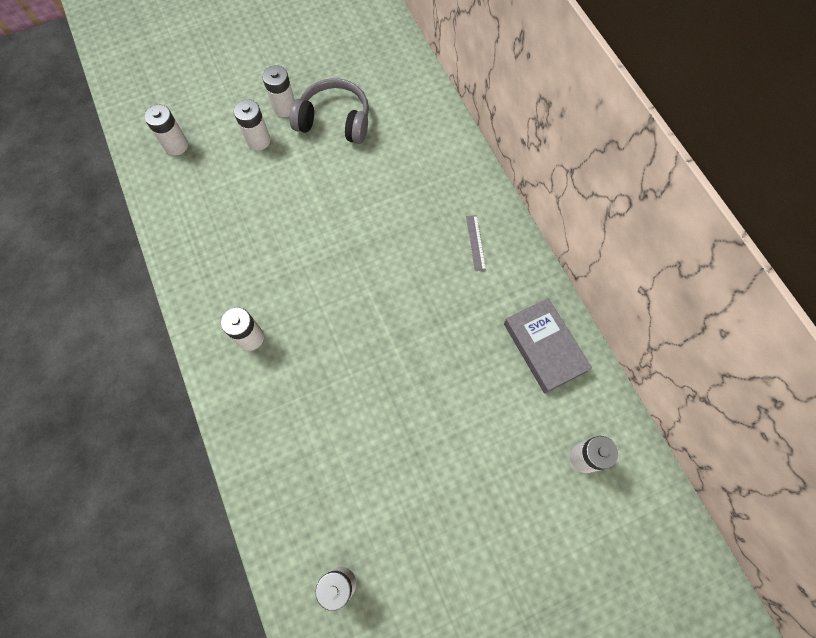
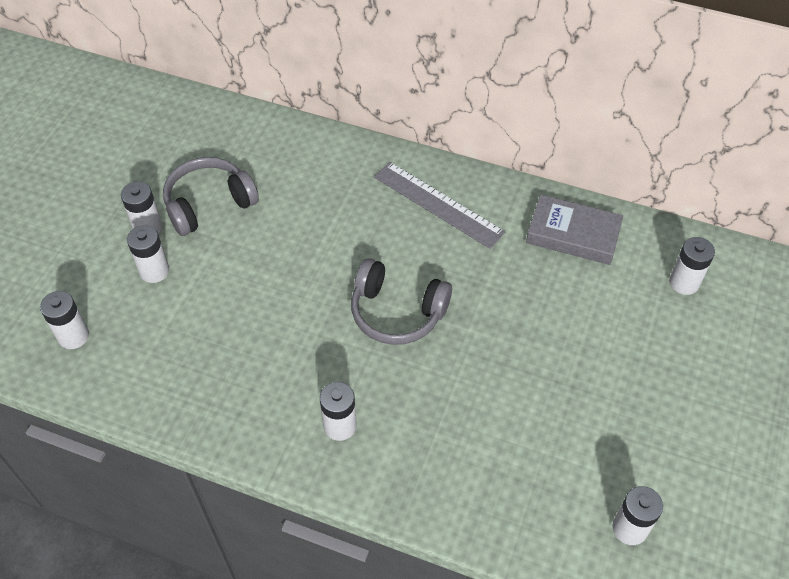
camera: 45 degrees left, 15 degrees down
(364, 295) = (397, 312): none -> grey headphones
(475, 242) = (438, 204): grey ruler -> grey ruler, size x2.16

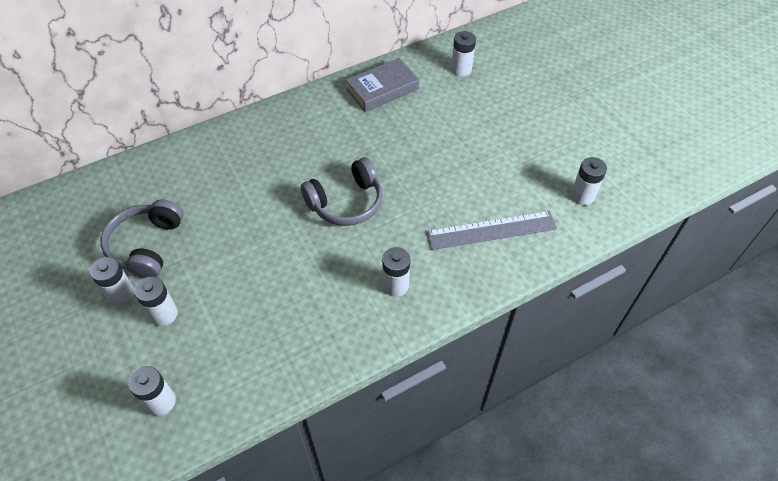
camera: 50 degrees left, 0 degrees up
(438, 204) = (292, 131): grey ruler -> grey ruler (491, 230)

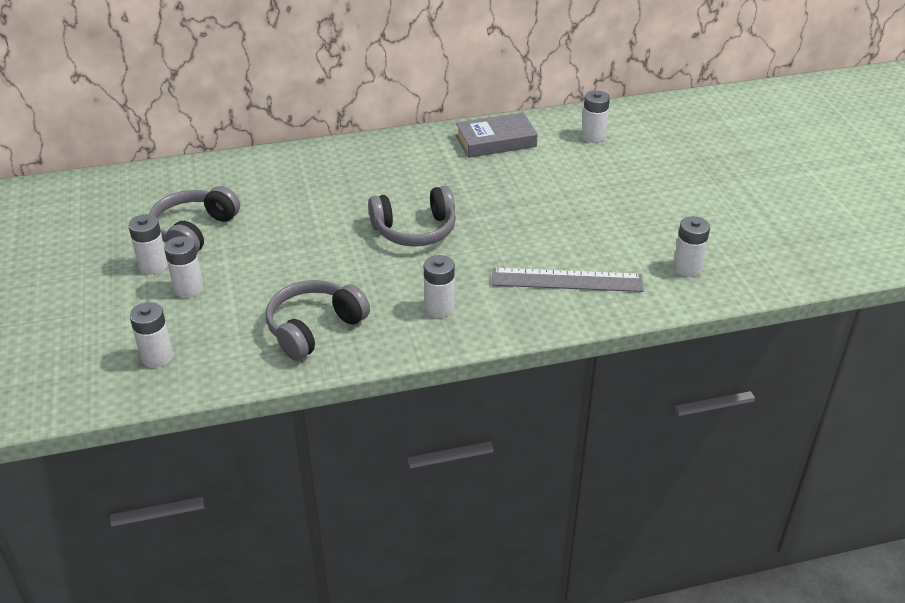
camera: 15 degrees right, 15 degrees down
(294, 333) = (314, 328): none -> grey headphones

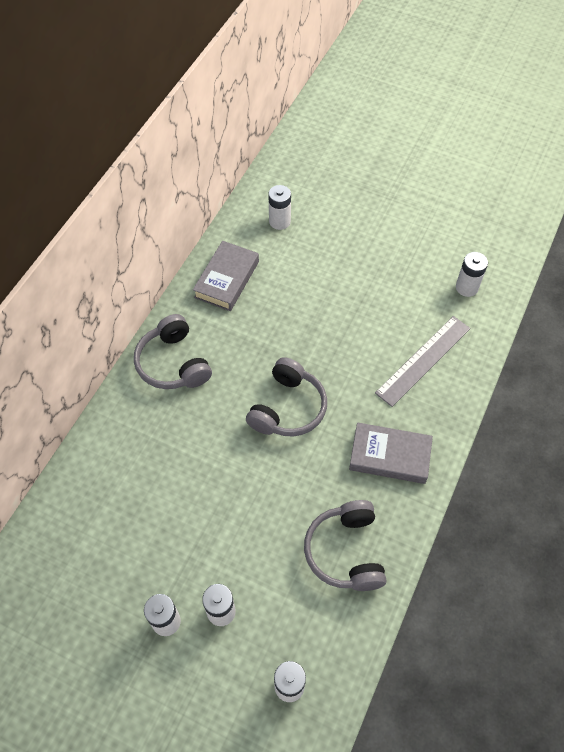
camera: 50 degrees left, 20 degrees up
(194, 231) = (146, 562): grey headphones -> grey headphones (173, 363)
(439, 308) = (389, 456): white battery -> grey book

